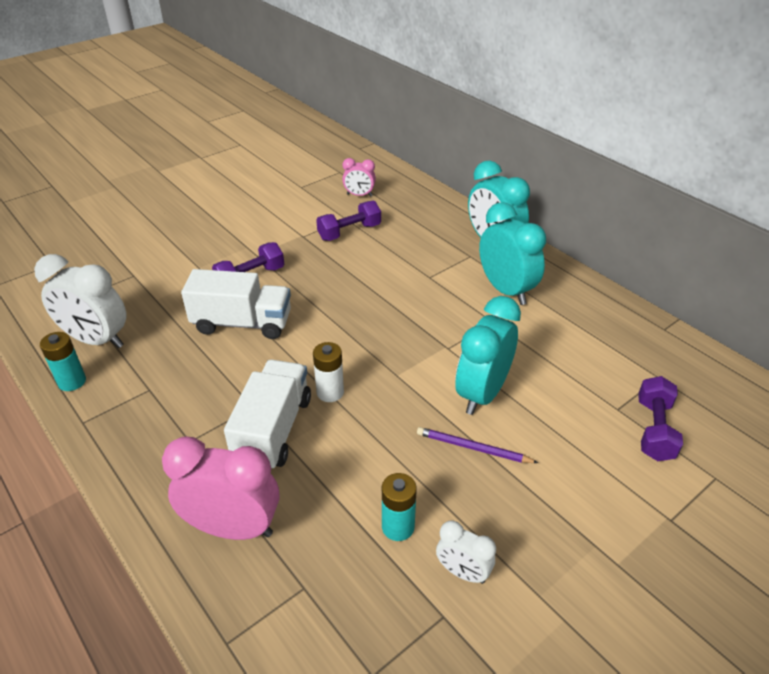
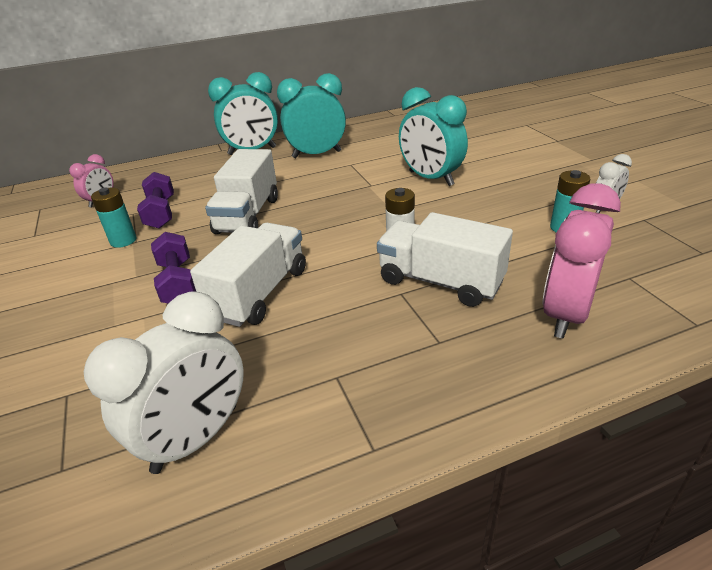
camera: 70 degrees left, 5 degrees down
(72, 381) = (278, 467): turquoise battery -> turquoise battery (123, 241)
(359, 281) = (248, 215): none -> white truck
(473, 448) = (487, 189): purple pencil -> none
(654, 430) = (484, 132): purple dumbbell -> none

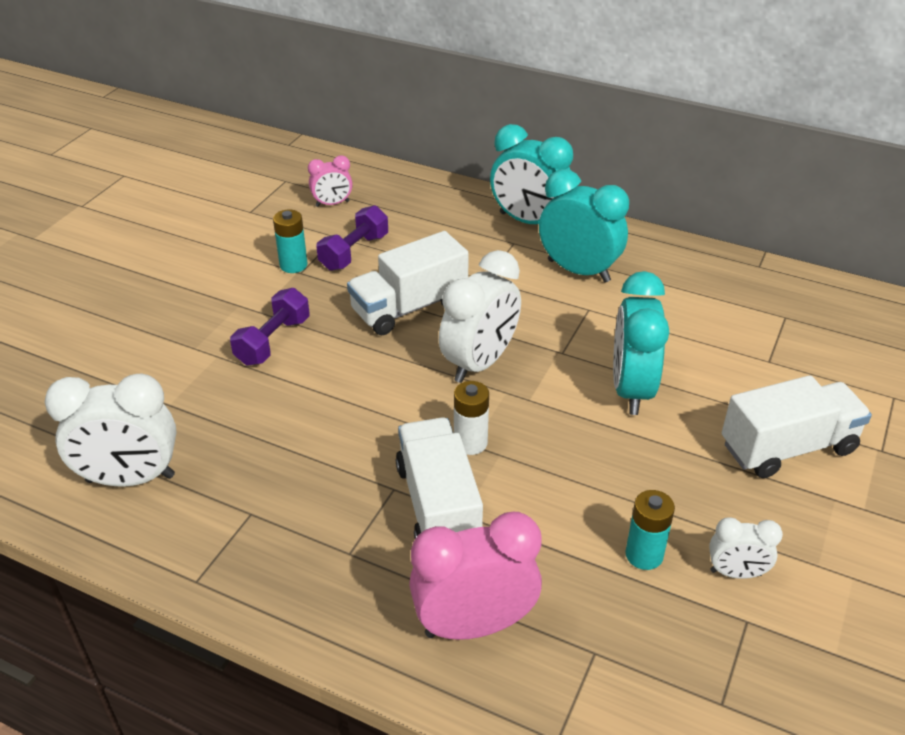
camera: 45 degrees right, 5 degrees up
(259, 293) = (306, 398): white truck -> white truck (787, 447)
(337, 213) = (479, 363): none -> white clock

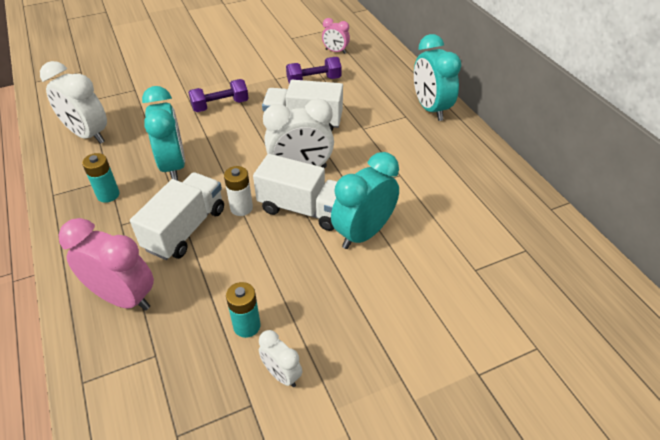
camera: 40 degrees right, 5 degrees up
(293, 265) = (277, 73): turquoise battery -> turquoise battery (108, 195)
(578, 271) = (423, 150): turquoise clock -> turquoise clock (173, 166)
(787, 447) = (414, 328): white truck -> white truck (303, 209)

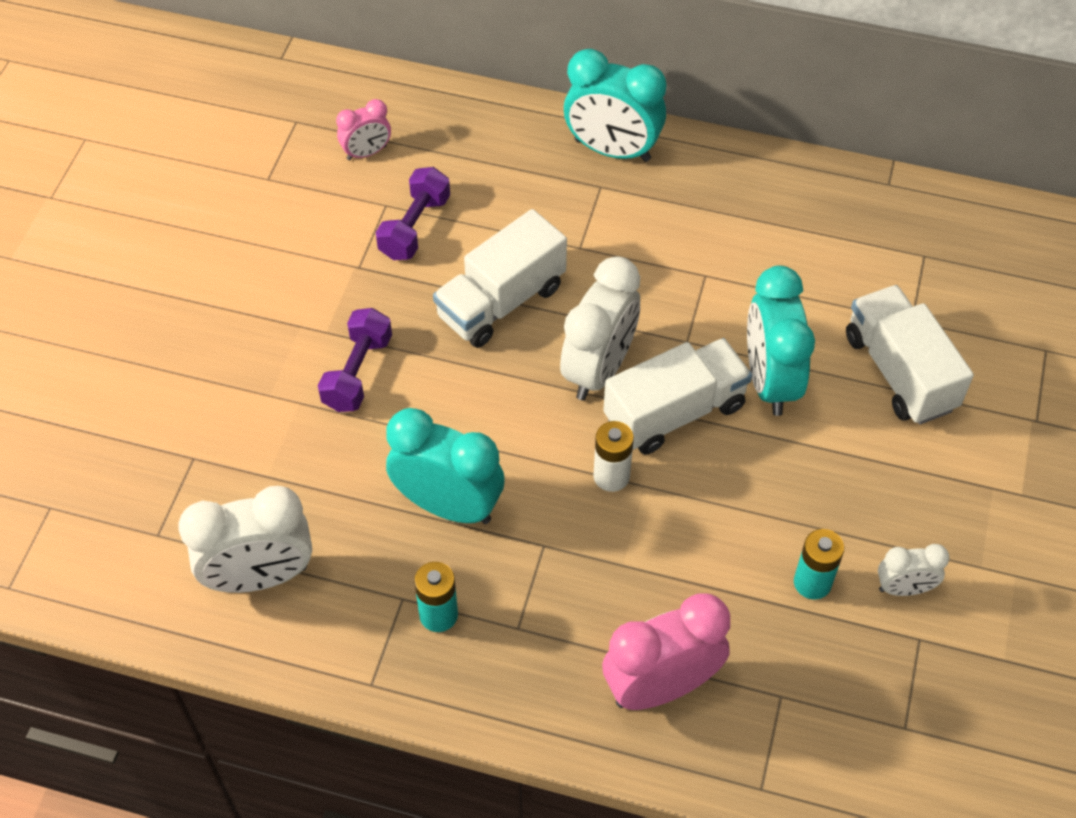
camera: 50 degrees left, 10 degrees up
(185, 229) = (595, 559): white truck -> white truck (899, 372)

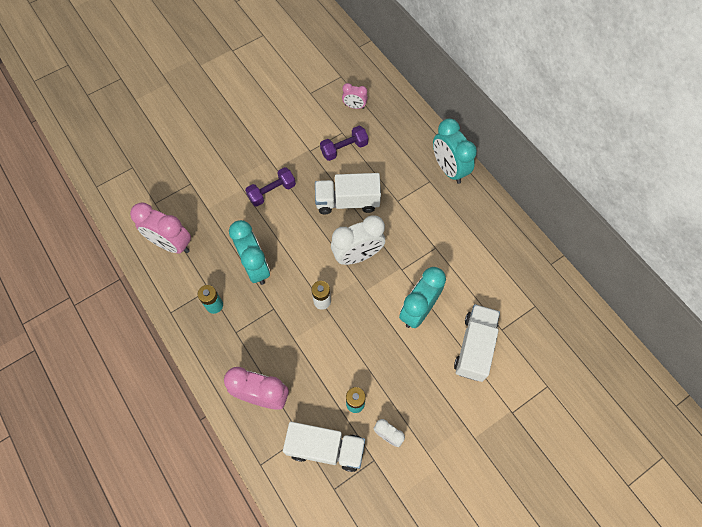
camera: 40 degrees right, 10 degrees up
(260, 577) = (171, 244): white clock -> pink clock
(674, 412) = (369, 294): white truck -> white truck (325, 448)

